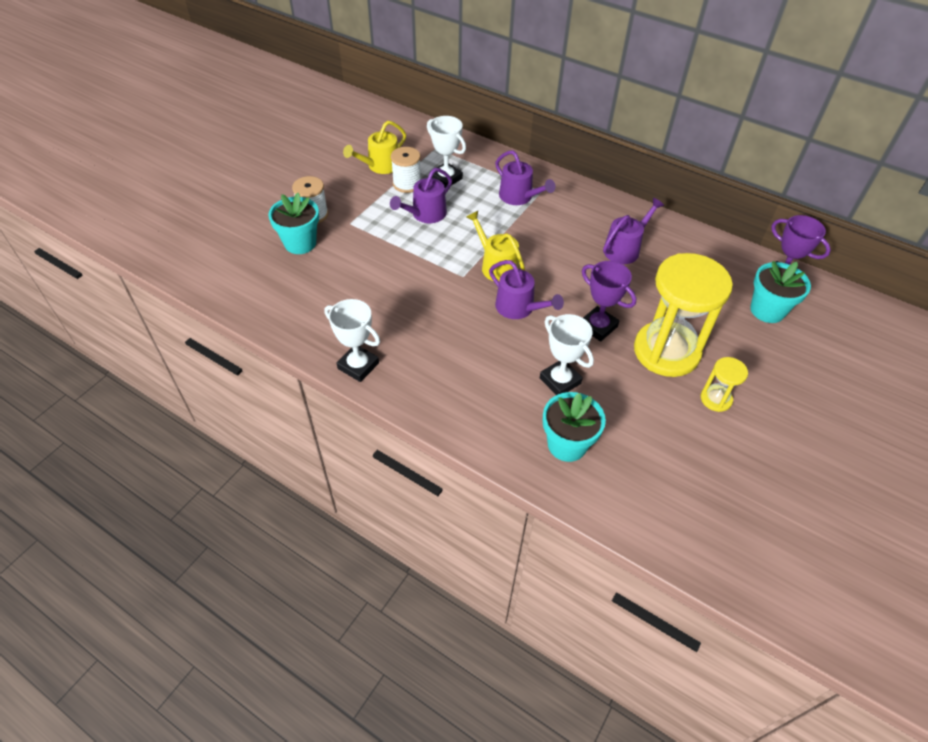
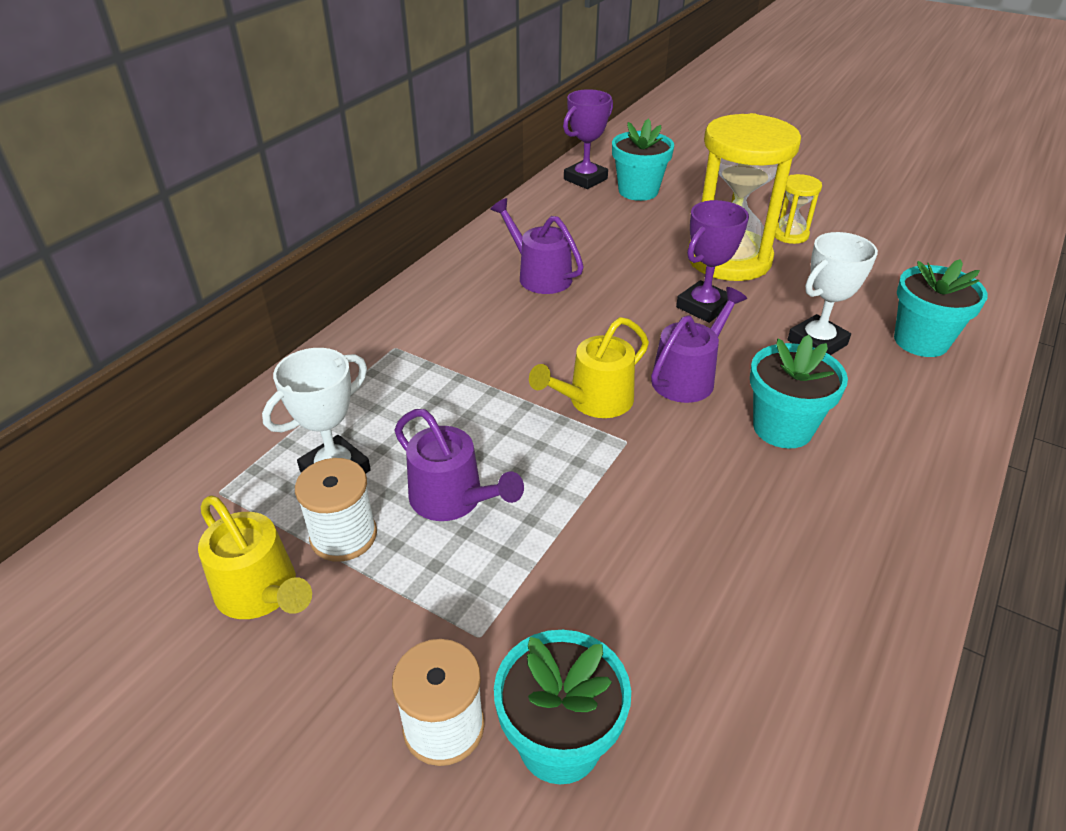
camera: 90 degrees left, 10 degrees down
(358, 366) = (897, 577): white trophy -> none
(472, 343) = (782, 428): none -> turquoise flower pot
(519, 197) = (409, 372): purple watering can -> none

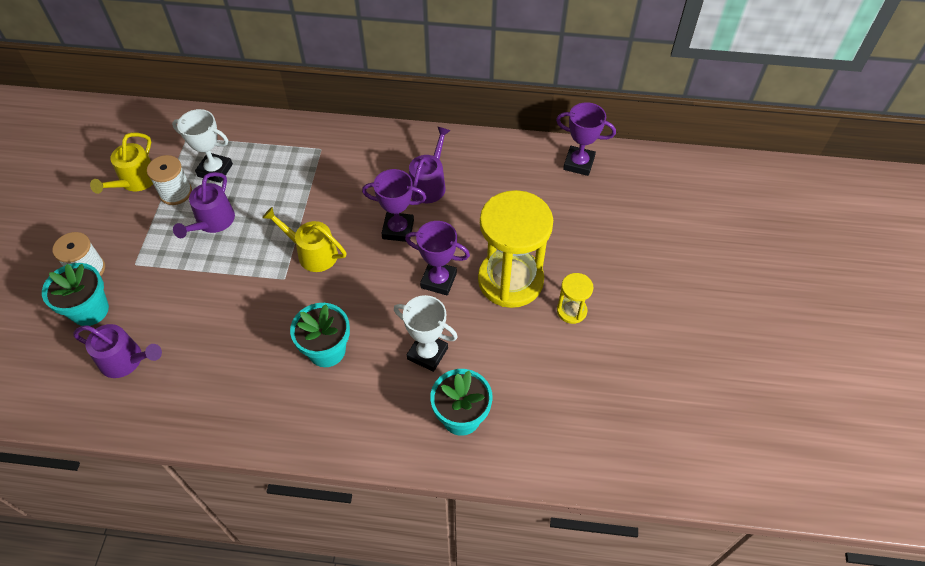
camera: 65 degrees right, 15 degrees up
(600, 317) = (398, 229): none -> purple trophy
(638, 191) = (581, 200): turquoise flower pot -> none
(688, 377) = (355, 291): purple watering can -> purple watering can (126, 360)

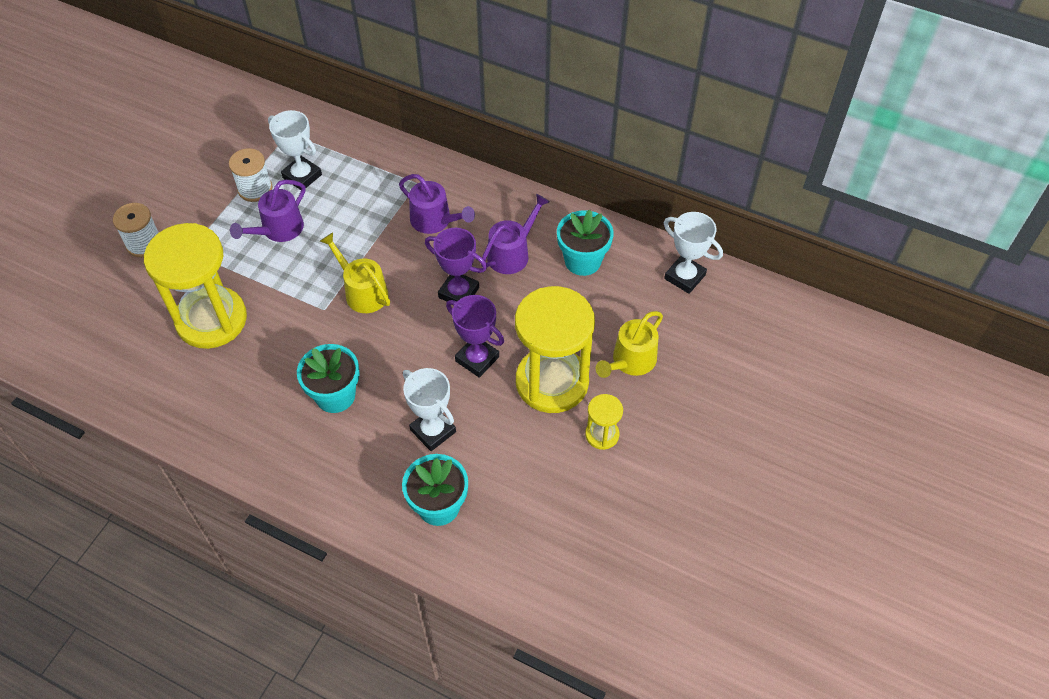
camera: 20 degrees right, 0 degrees up
(90, 310) = (131, 285): turquoise flower pot -> turquoise flower pot (582, 261)
(126, 360) = (145, 344): purple watering can -> purple watering can (435, 221)
(135, 181) = (222, 166): yellow watering can -> yellow watering can (630, 361)
(182, 319) = (211, 320): none -> yellow hourglass
(578, 163) = (684, 277): purple trophy -> white trophy

